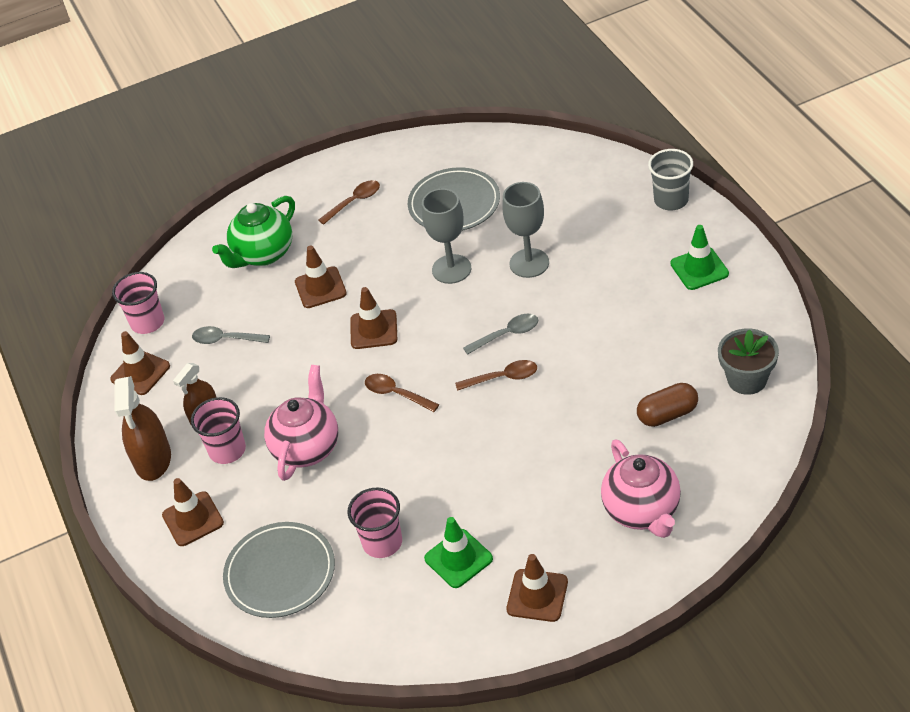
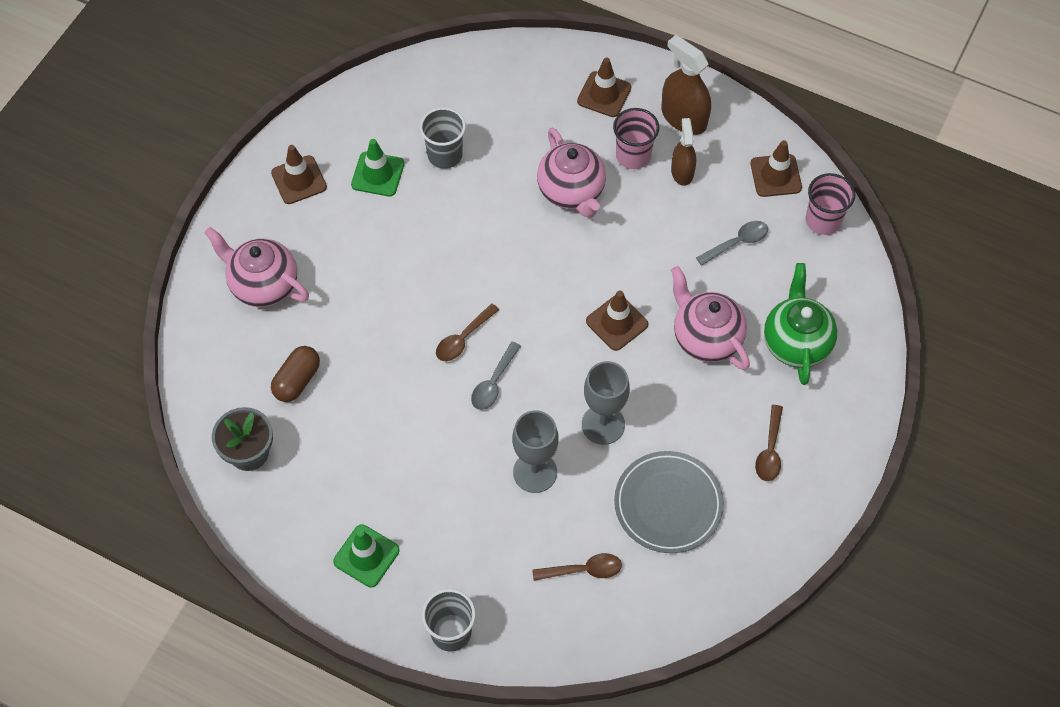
camera: 135 degrees right, 15 degrees up
(280, 573) = (500, 95): grey plate -> none
(320, 288) = (706, 337): brown traffic cone -> pink teapot
(382, 542) = (445, 155): pink cup -> grey cup
(396, 394) = (541, 275): brown spoon -> brown spoon (583, 570)

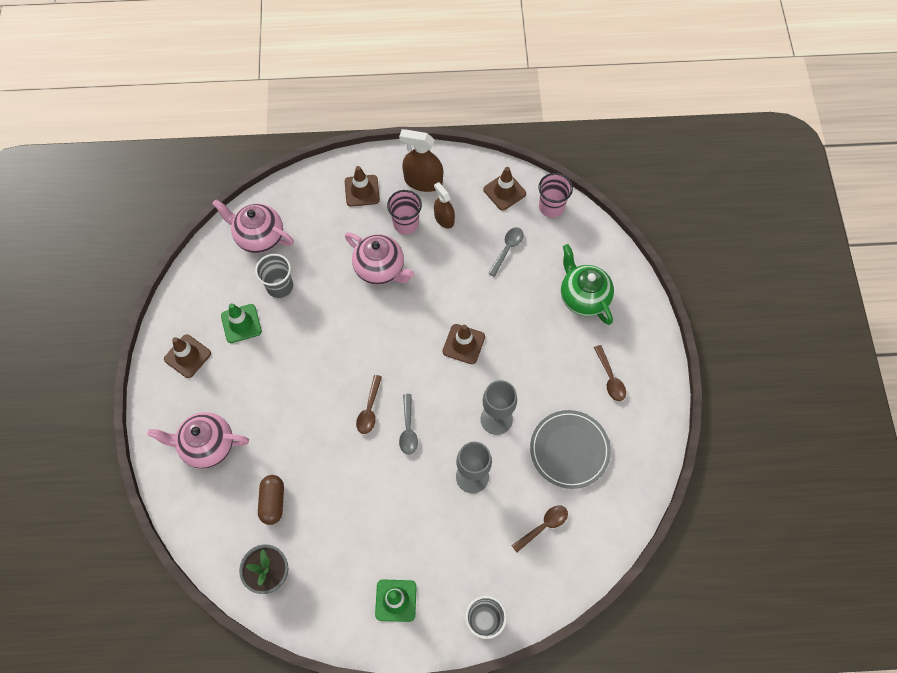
camera: 30 degrees left, 5 degrees up
(706, 337) = (526, 324): pink teapot -> pink teapot (259, 237)

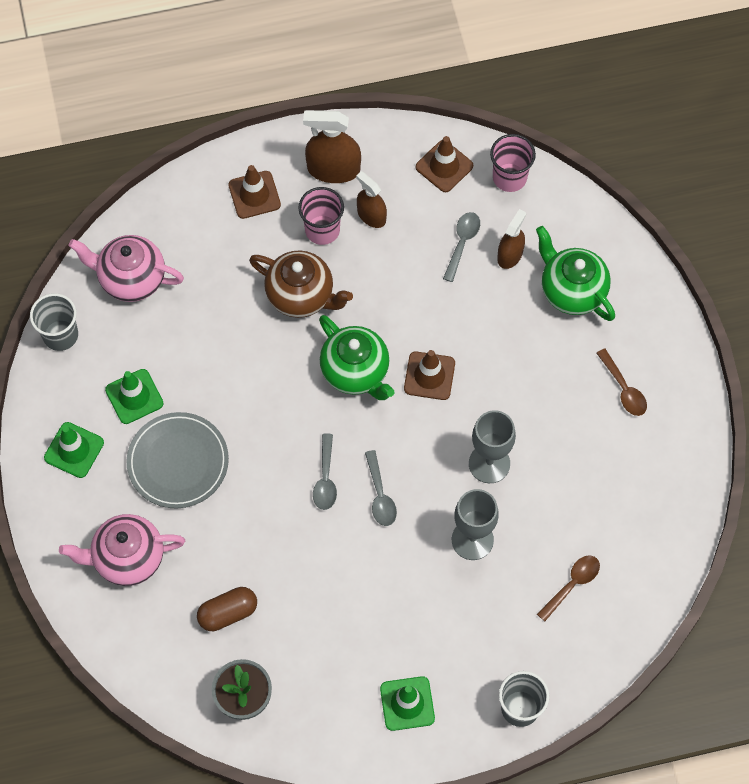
camera: 10 degrees left, 0 degrees up
(187, 356) = (74, 450): brown traffic cone -> green traffic cone
(273, 502) = (228, 613): brown capsule -> brown capsule turned 75 degrees clockwise
(280, 286) = (173, 340): grey cup -> grey cup (60, 335)
(369, 409) = (325, 479): brown spoon -> grey spoon
(380, 269) = (301, 295): pink teapot -> brown teapot
(409, 332) = (356, 372): none -> green teapot
(541, 263) = (510, 255): none -> brown spray bottle
(569, 450) = (588, 486): grey plate -> grey plate (178, 462)

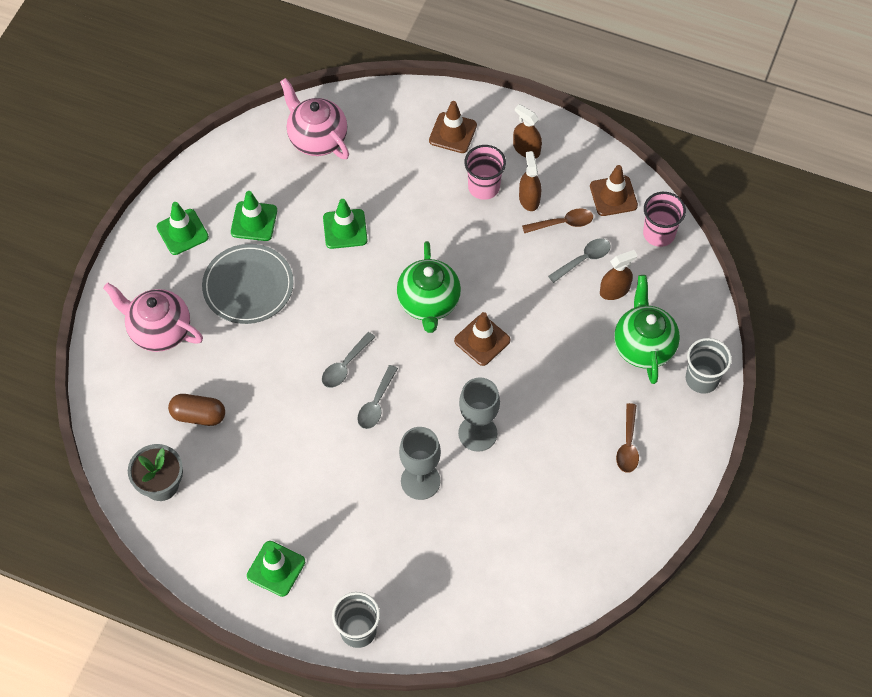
camera: 35 degrees right, 5 degrees down
(60, 335) = (236, 147): grey cup -> grey cup (702, 379)
(225, 350) = (345, 229): none -> green traffic cone
(301, 295) = (431, 224): brown teapot -> none
(333, 169) = (526, 149): brown spray bottle -> brown spray bottle, size x0.64
(572, 584) = (471, 565): brown spoon -> brown spoon (563, 223)

